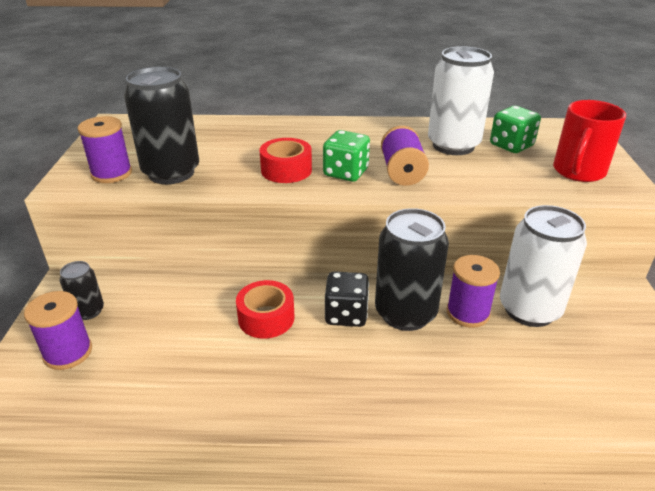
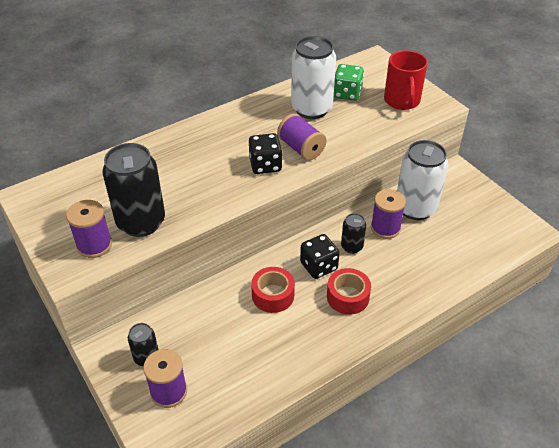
camera: 35 degrees left, 10 degrees up
(286, 170) = (223, 181): red tape -> red tape (347, 297)
(346, 173) = (265, 165): green dice -> black dice
(405, 313) = (352, 247): black can -> black can, size x0.50

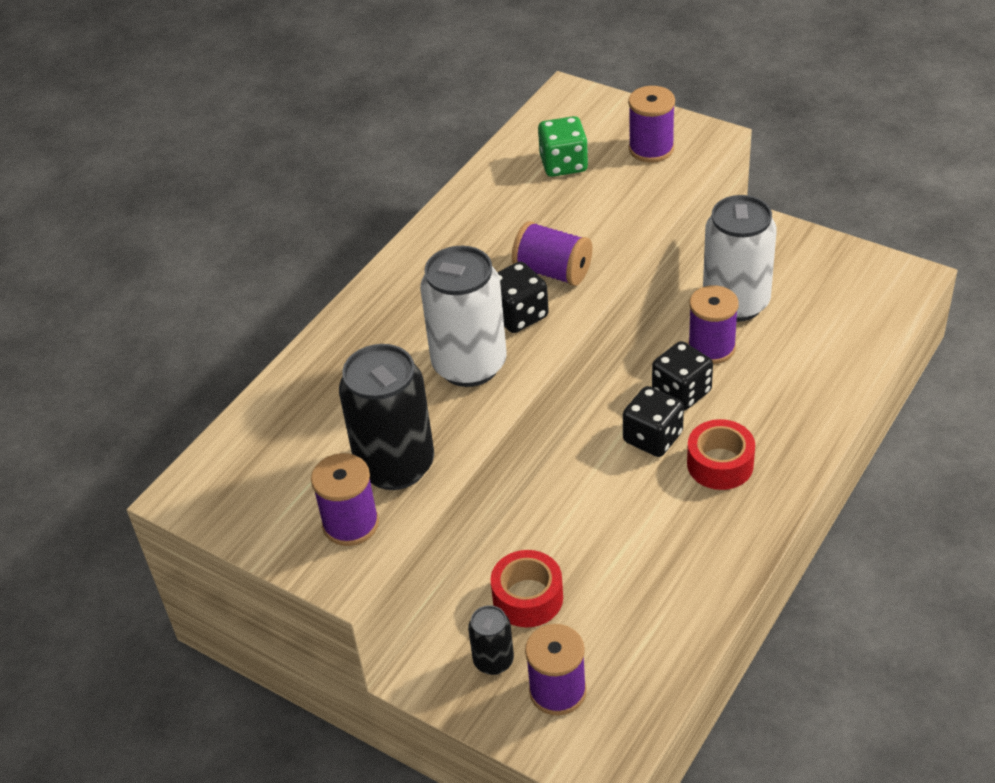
camera: 20 degrees left, 0 degrees up
(273, 295) = (615, 503): red tape -> red tape (528, 598)
(311, 109) = (527, 206): white can -> white can (469, 365)
(352, 247) = (681, 392): black can -> black dice
(402, 101) = (651, 149): red mug -> purple spool

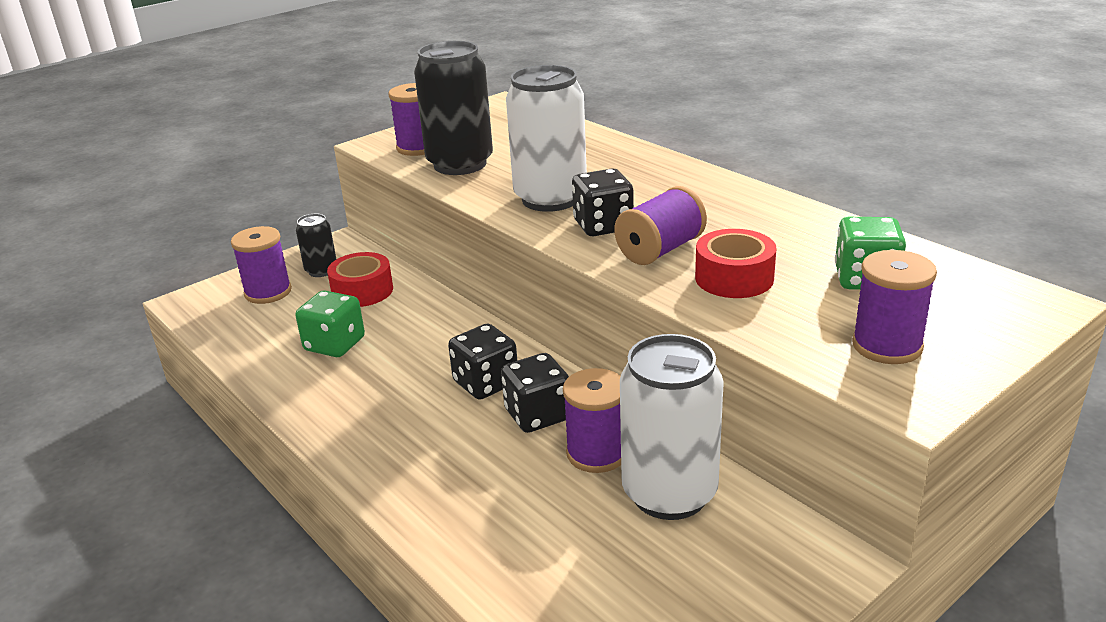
camera: 105 degrees right, 15 degrees down
(637, 574) = (334, 344): none -> green dice
(720, 464) = (418, 419): red tape -> red tape (734, 278)

